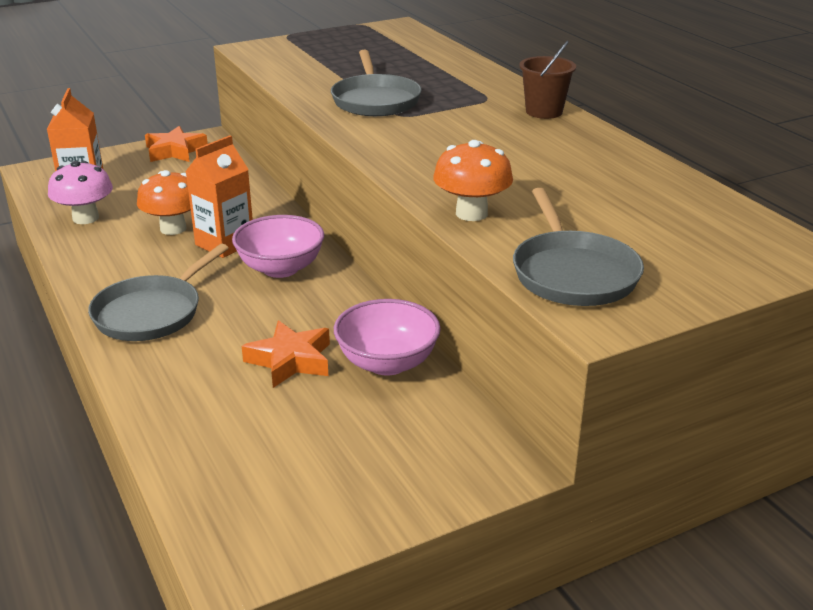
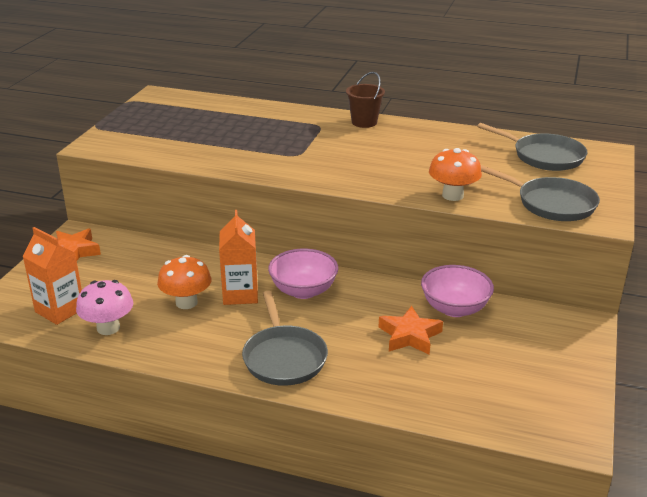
camera: 45 degrees left, 0 degrees up
(375, 100) = (260, 151): grey pan -> grey pan (544, 156)

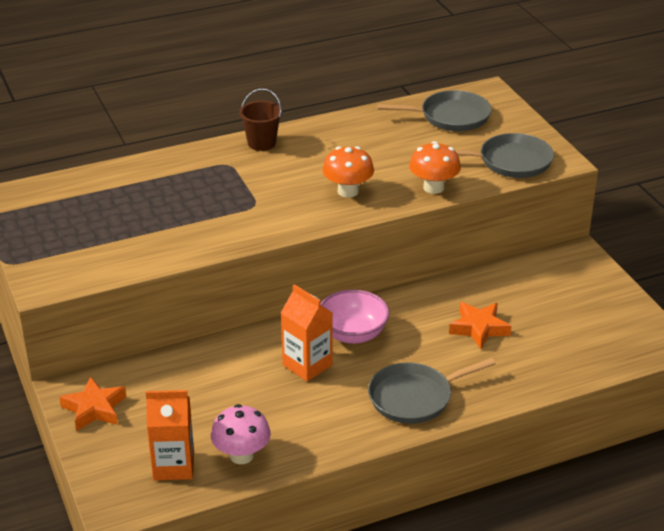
camera: 40 degrees left, 5 degrees up
(186, 302) = (273, 397): orange mushroom -> orange mushroom (348, 191)
(283, 357) = (414, 397): grey pan -> grey pan turned 120 degrees clockwise
(454, 308) = (482, 288): pink bowl -> none

